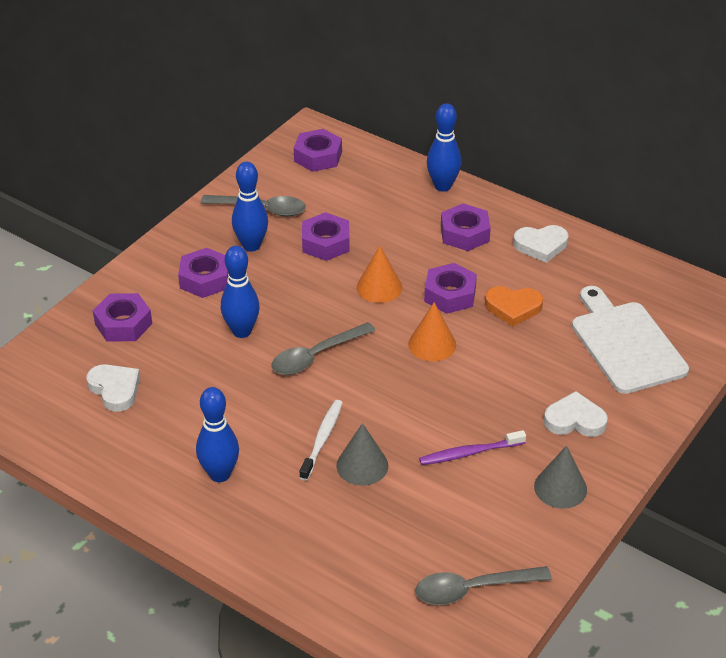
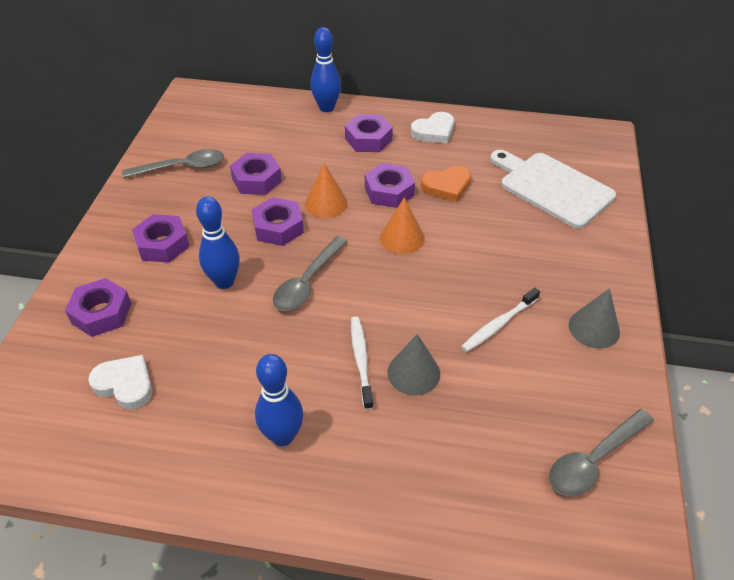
camera: 25 degrees left, 5 degrees up
(251, 245) = (190, 201): blue bowling pin -> none
(318, 156) = (208, 112): purple nut -> purple nut (278, 227)
(469, 453) = (498, 324): purple toothbrush -> white toothbrush
(574, 420) = (561, 263): white heart -> none

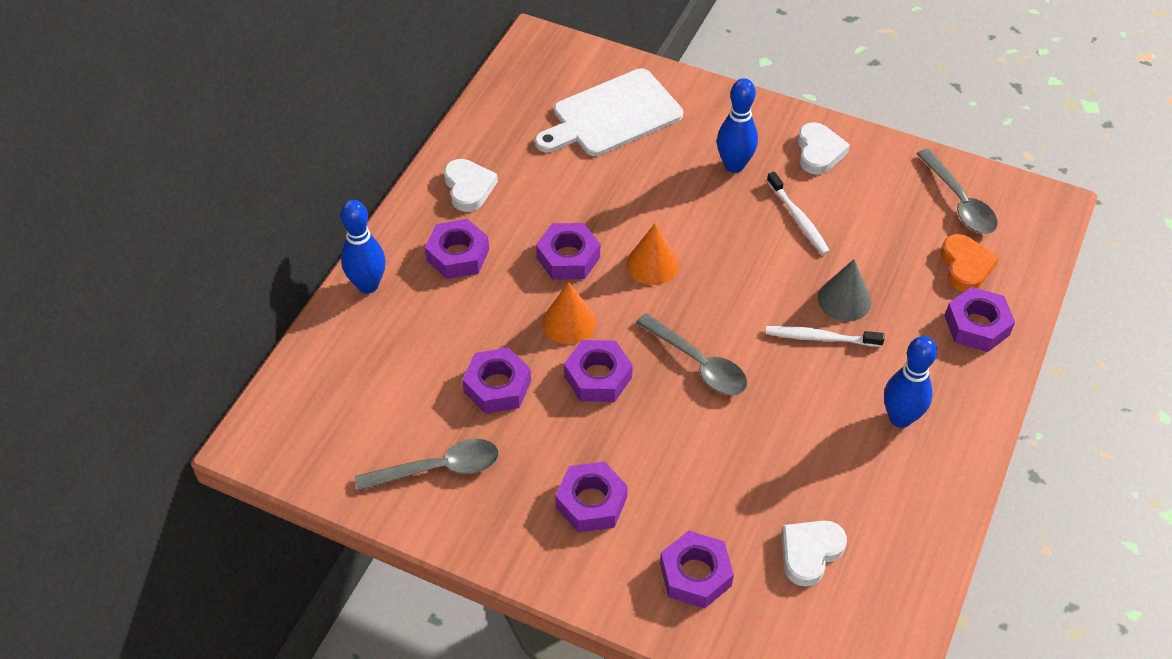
camera: 75 degrees left, 5 degrees up
(182, 167) = (438, 468): grey spoon -> grey spoon turned 75 degrees clockwise
(224, 282) = (676, 443): blue bowling pin -> blue bowling pin (734, 165)
(422, 494) = (977, 325): none -> purple nut
(446, 186) = (578, 203): orange heart -> orange heart (966, 266)
(594, 328) = (819, 152): grey cone -> white heart

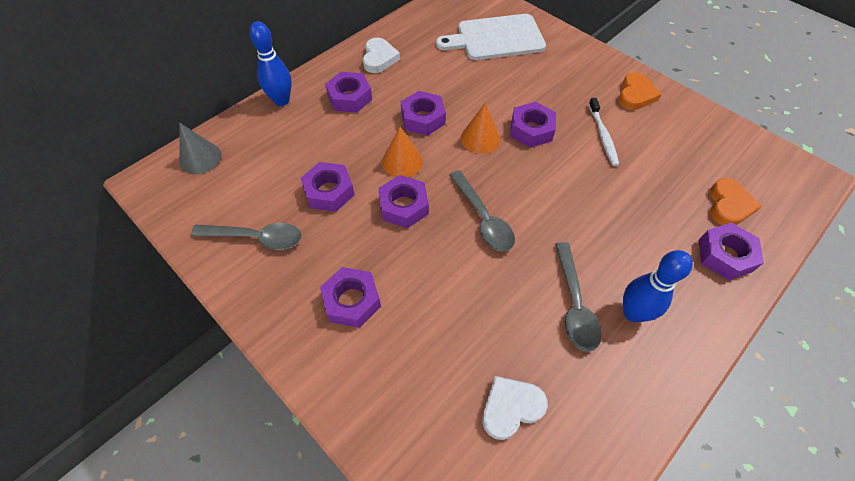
camera: 20 degrees right, 5 degrees up
(695, 575) = (405, 392): purple nut -> purple nut (531, 130)
(734, 165) = (568, 88): blue bowling pin -> none
(819, 152) = (635, 95): white heart -> orange heart
(820, 338) = (587, 227): white toothbrush -> none
(844, 299) = (618, 203): grey cone -> grey cone (200, 158)
(959, 202) = (737, 156): grey spoon -> grey spoon (574, 304)

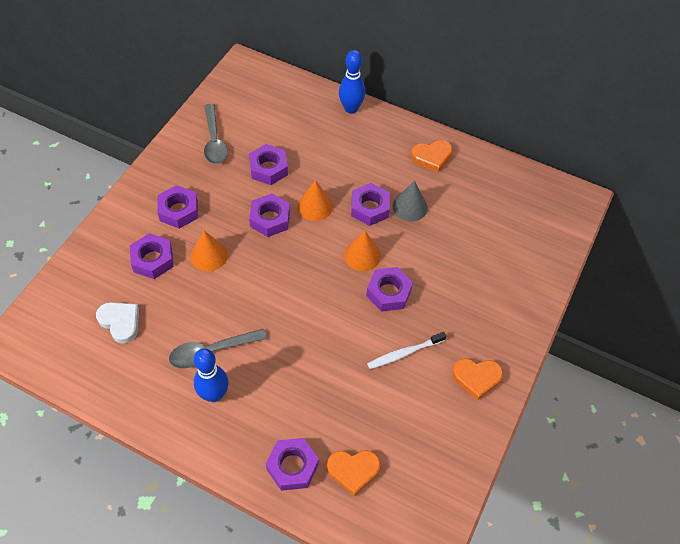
camera: 70 degrees right, 0 degrees up
(200, 158) = (274, 84): grey cone -> grey cone (410, 207)
(350, 97) = (373, 151): purple nut -> purple nut (153, 260)
(379, 58) = (432, 157): white heart -> orange heart
(435, 280) = (209, 255): none -> orange cone
(483, 218) = (275, 275): grey spoon -> none
(496, 38) = (506, 241): white cutting board -> none

